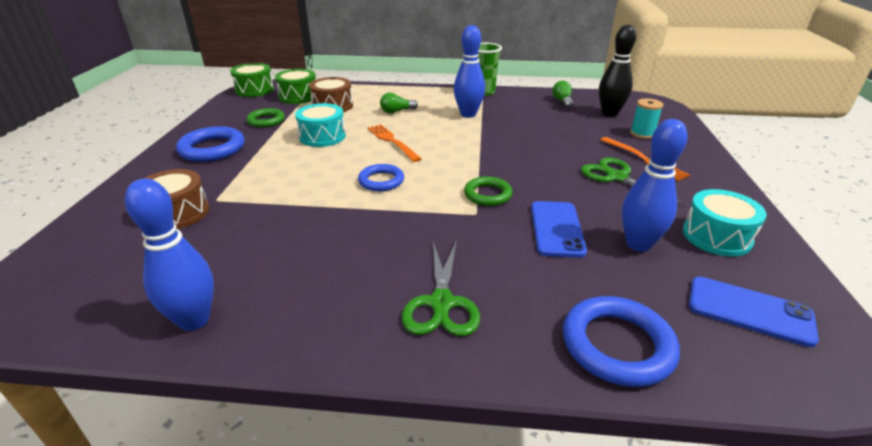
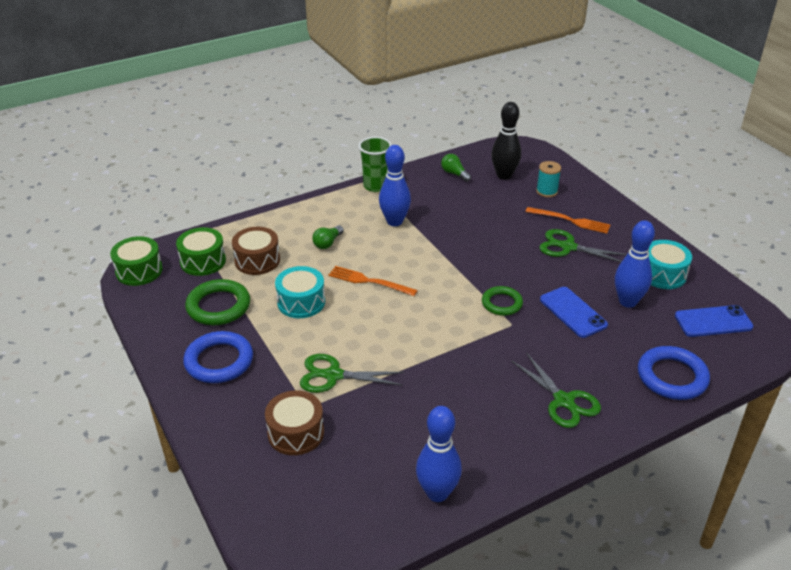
camera: 35 degrees left, 5 degrees up
(266, 121) = (218, 306): green ring -> green ring, size x1.55
(268, 188) = (333, 375): none -> green scissors
(381, 181) = (412, 326): blue ring -> none

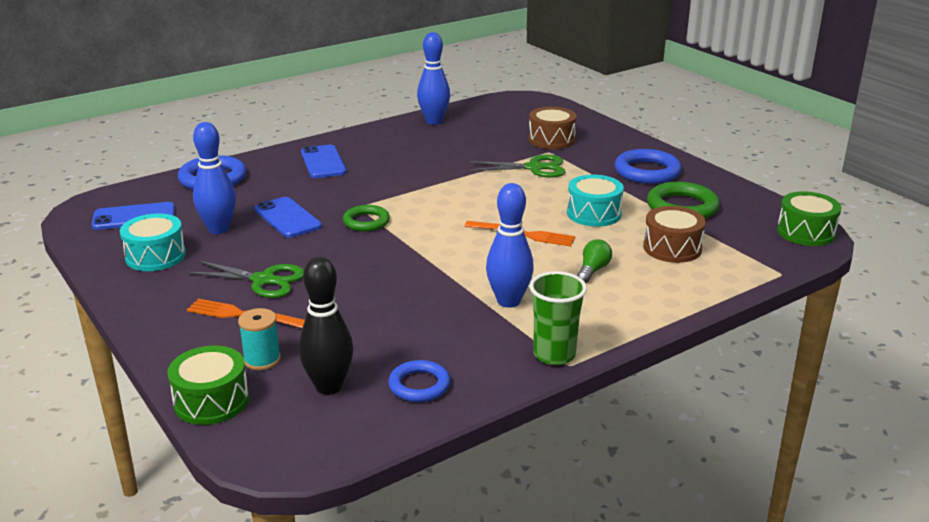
camera: 175 degrees right, 10 degrees down
(203, 261) = (739, 244): green drum -> green drum (211, 401)
(454, 174) = (419, 385): green light bulb -> blue ring
(563, 401) = (323, 162): green scissors -> blue phone

